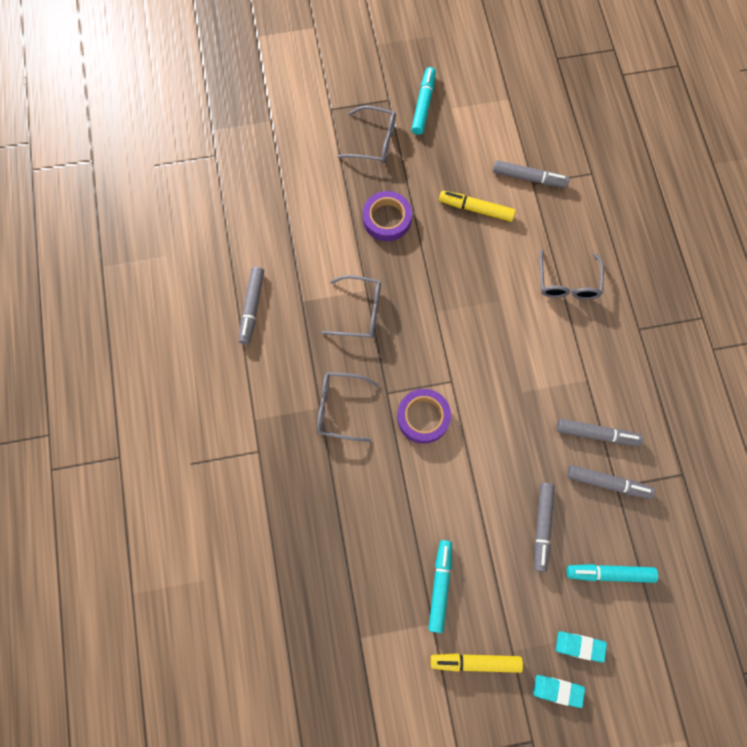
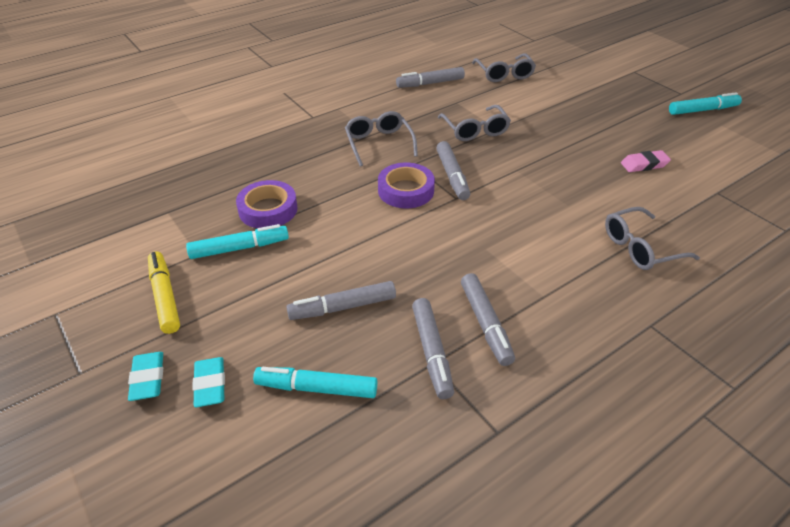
camera: 65 degrees right, 30 degrees down
(374, 141) = (635, 97): grey glasses -> grey glasses (504, 74)
(387, 219) = (574, 121): purple tape -> purple tape (268, 209)
(476, 209) = (644, 165): yellow marker -> pink eraser
(529, 178) = (719, 188): grey marker -> grey marker (452, 176)
(609, 573) = (316, 388): turquoise marker -> turquoise marker turned 60 degrees counterclockwise

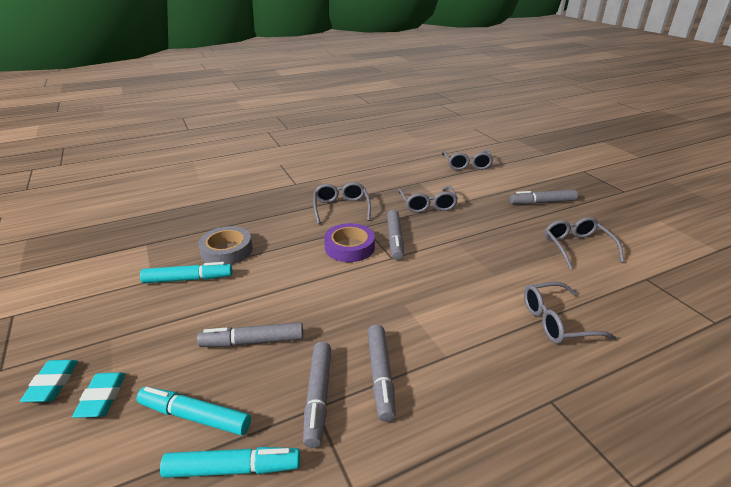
camera: 10 degrees right, 10 degrees down
(165, 297) = (106, 312): yellow marker -> none
(268, 209) = (227, 250): purple tape -> grey tape
(430, 83) = (401, 167): grey marker -> grey marker (542, 202)
(644, 165) = (576, 247): pink eraser -> grey glasses
(702, 110) = (643, 206): turquoise marker -> turquoise marker (233, 468)

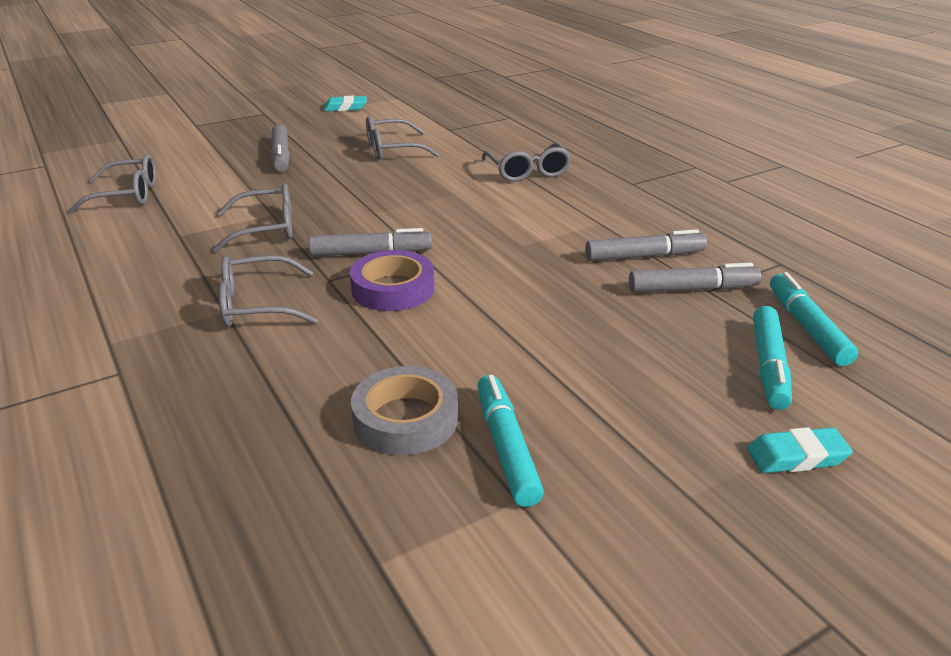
camera: 95 degrees left, 0 degrees up
(52, 384) = (810, 526): turquoise eraser -> turquoise eraser (345, 108)
(253, 342) = (632, 345): grey marker -> none

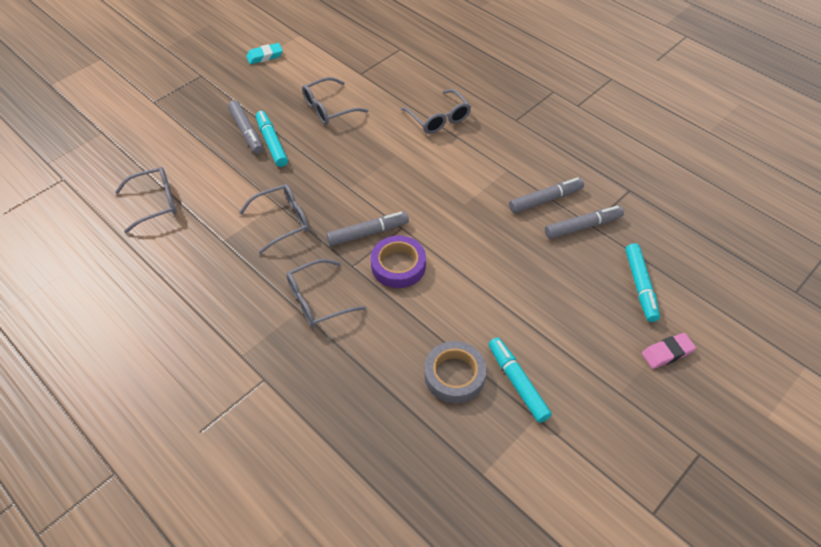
camera: 15 degrees left, 20 degrees up
(796, 456) = (667, 353): turquoise eraser -> pink eraser
(807, 327) = (655, 248): turquoise marker -> turquoise marker (272, 143)

